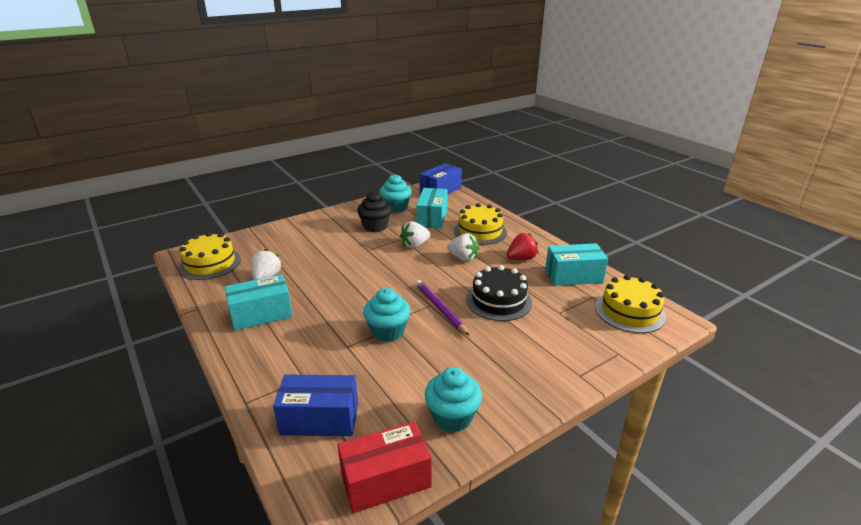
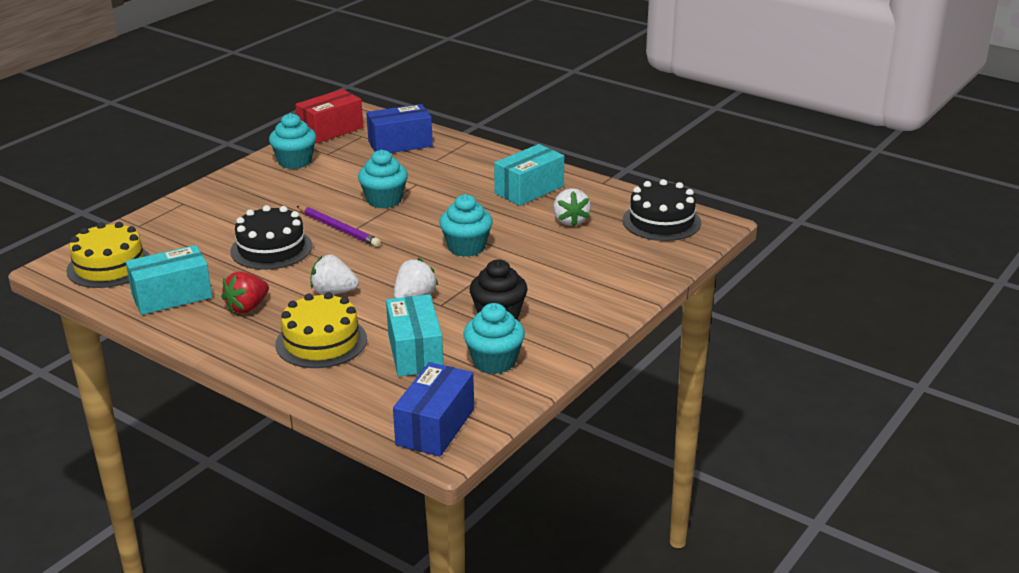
camera: 160 degrees right, 0 degrees up
(210, 263) = (661, 221): yellow cake -> black cake
(357, 271) = (466, 247): none -> turquoise cupcake

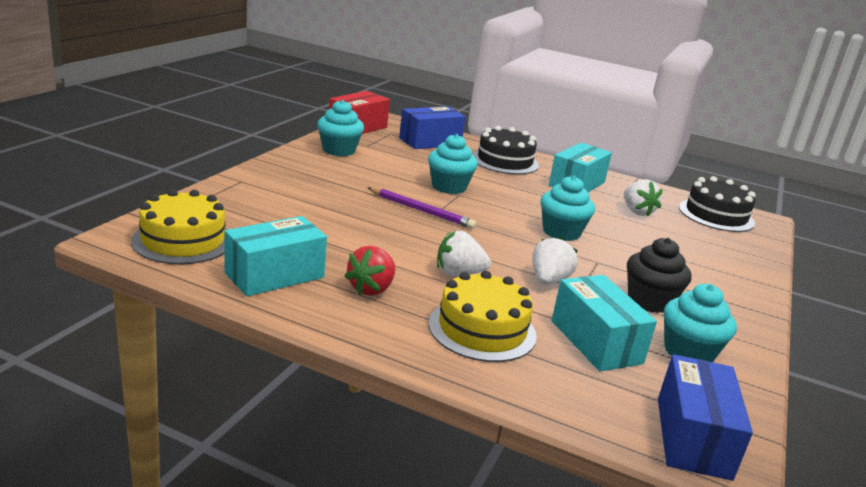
camera: 15 degrees left, 5 degrees down
(271, 248) = (362, 227): black cake -> black cake (505, 161)

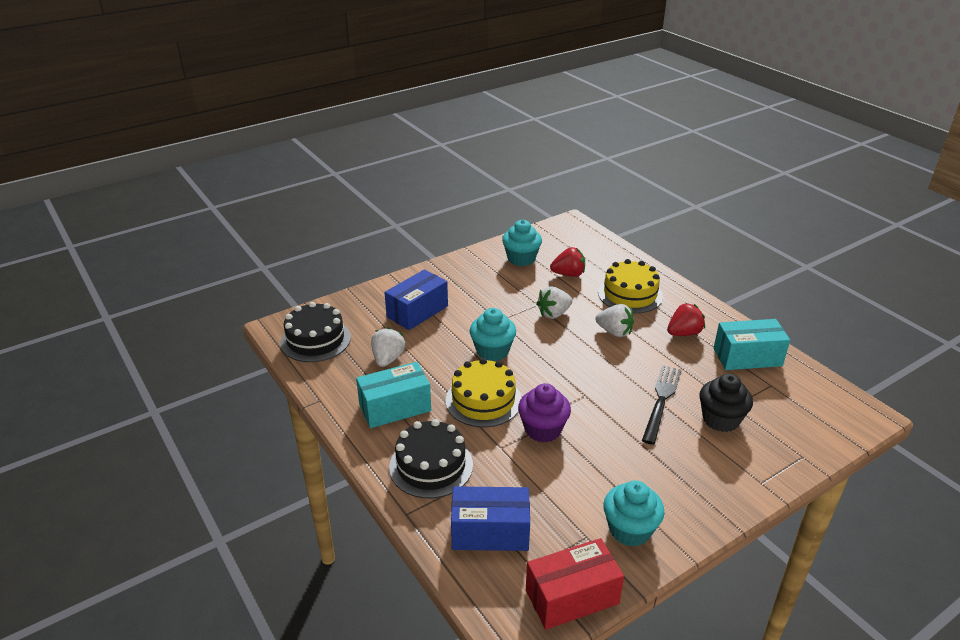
camera: 145 degrees left, 10 degrees up
(183, 240) = (814, 404): yellow cake -> yellow cake (483, 400)
(359, 219) = (661, 400): none -> black fork
(421, 211) = (597, 400): purple pencil -> none
(449, 187) = (543, 429): turquoise cupcake -> purple cupcake
(596, 342) = (568, 274): turquoise box -> red strawberry
(649, 301) = (501, 287): black cupcake -> black cupcake (720, 419)
(693, 437) = (572, 232): blue box -> blue box (417, 311)

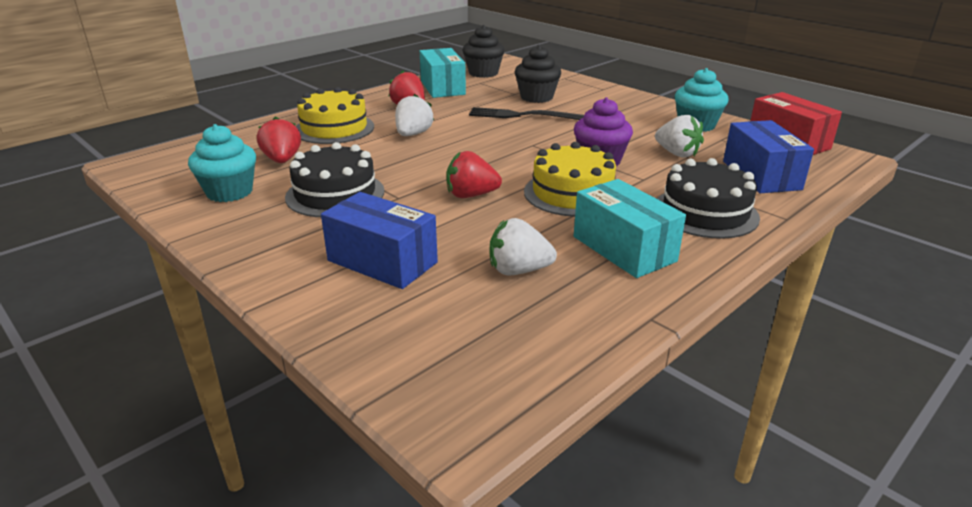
camera: 100 degrees left, 5 degrees down
(315, 340) = (491, 359): black cake -> black cake (335, 194)
(492, 351) = (471, 195): turquoise cupcake -> red strawberry
(554, 314) = (379, 165): white strawberry -> white strawberry (677, 153)
(807, 391) = (483, 73): none -> black cupcake

